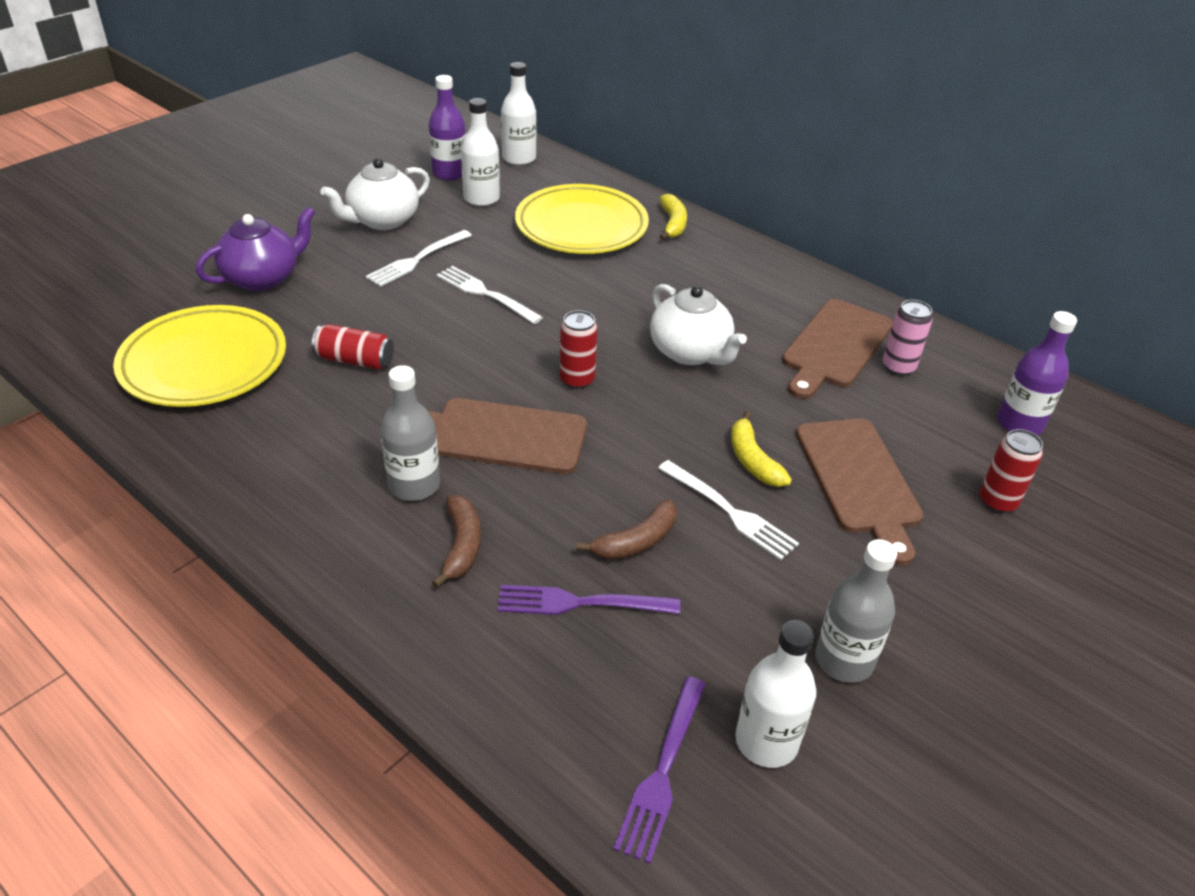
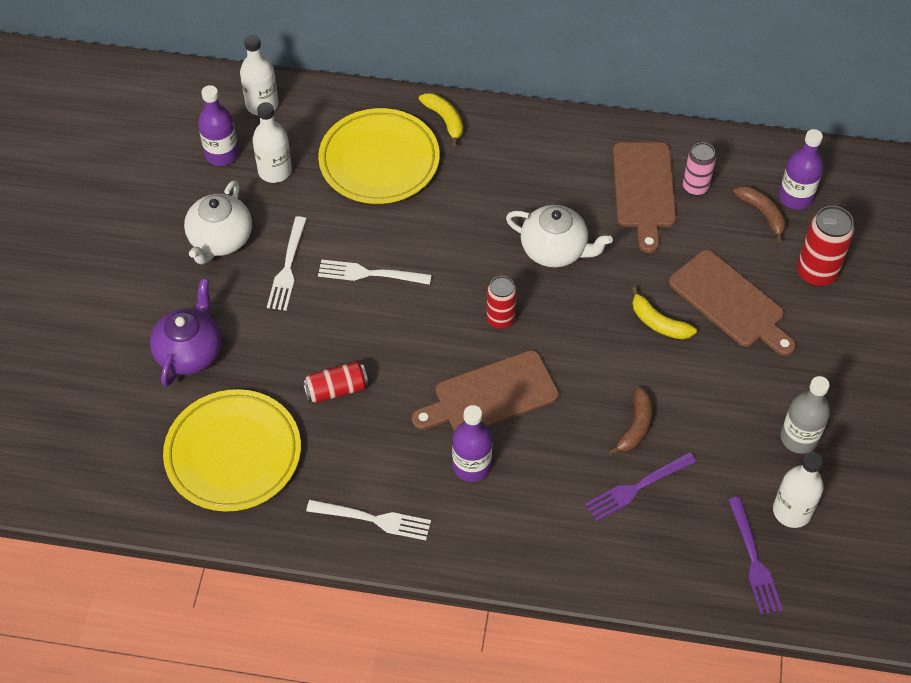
camera: 30 degrees left, 15 degrees up
(414, 485) = (471, 466): grey bottle -> purple bottle
(461, 545) = (538, 491): brown banana -> brown banana (762, 214)
(729, 511) = (672, 372): white fork -> white fork (373, 519)
(997, 502) = (816, 273): red can -> red can, size x1.50

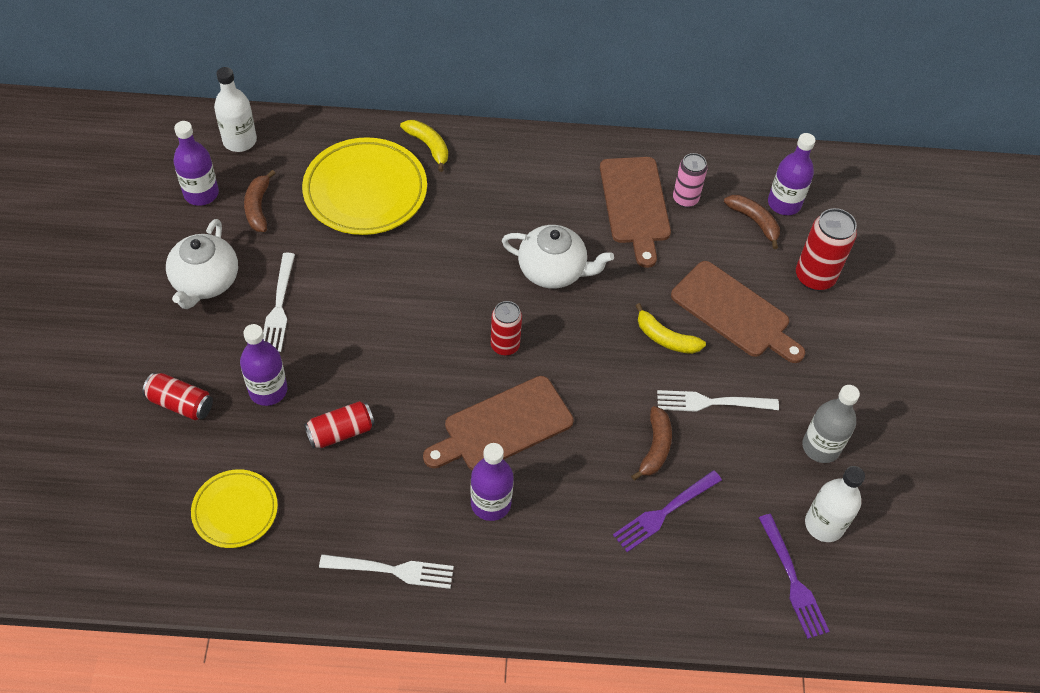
camera: 10 degrees left, 0 degrees up
(190, 352) = (180, 404): purple teapot -> red can
(233, 454) = (235, 510): yellow plate -> yellow plate, size x0.58
(271, 346) = (268, 390): none -> purple bottle
(275, 171) = (258, 207): white bottle -> brown banana
(370, 274) = (365, 307): white fork -> white fork (712, 402)

